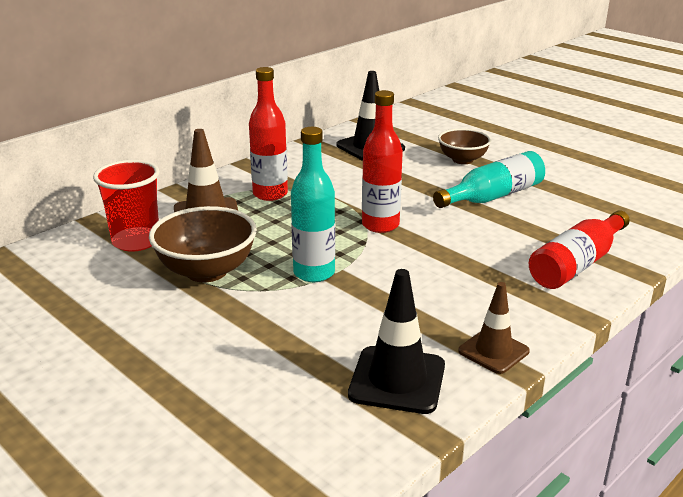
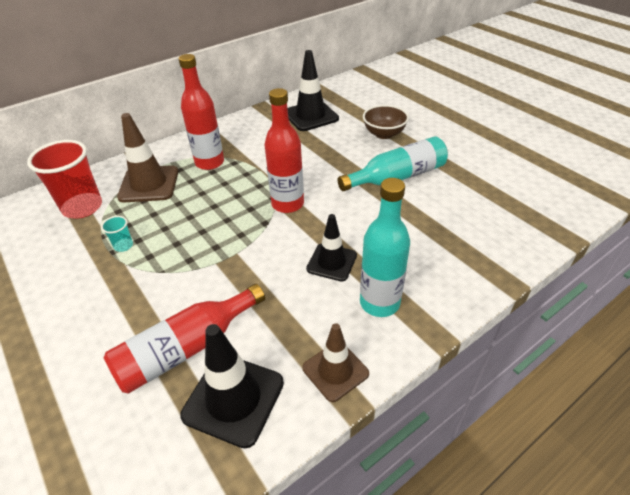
camera: 10 degrees right, 15 degrees up
(206, 271) = (123, 246): brown bowl -> turquoise cup
(314, 273) = (210, 256): turquoise bottle -> turquoise bottle (379, 303)
(452, 269) = (331, 262): none -> black traffic cone
(577, 264) = (448, 265): red bottle -> red bottle (186, 348)

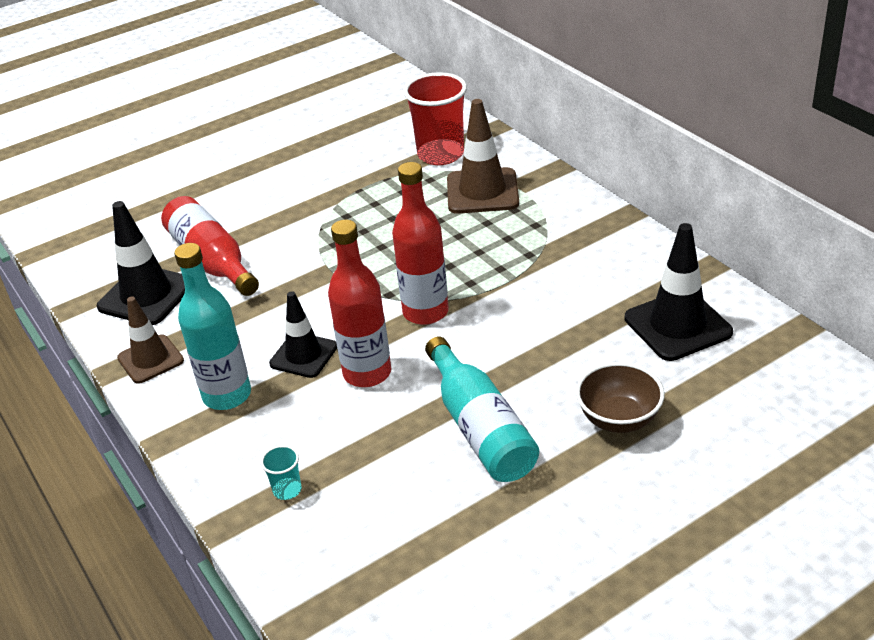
camera: 95 degrees right, 5 degrees down
(123, 246) = (367, 196): turquoise cup -> turquoise cup (287, 490)
(209, 163) = (530, 233): red bottle -> red bottle (367, 373)

